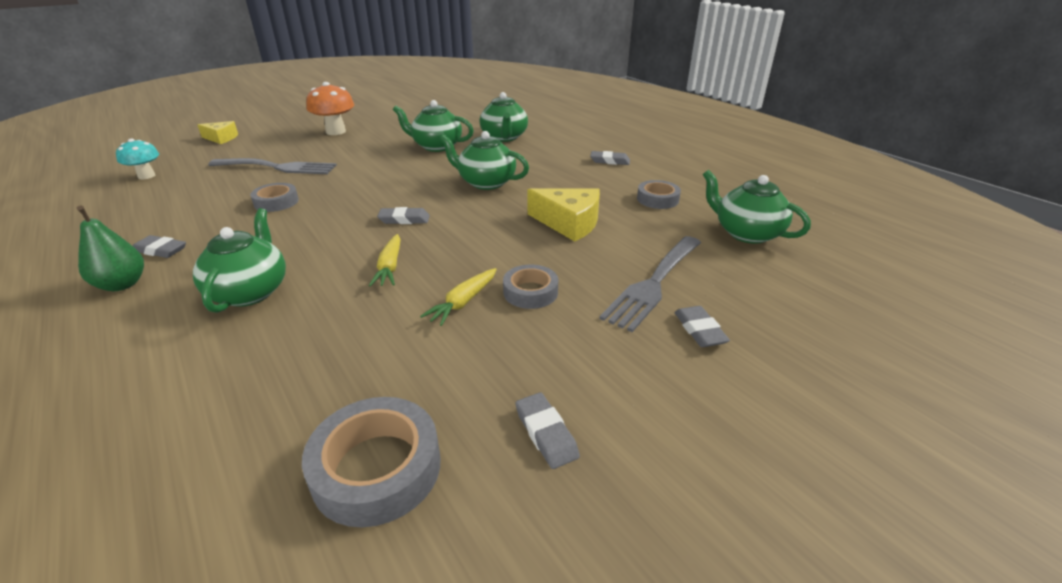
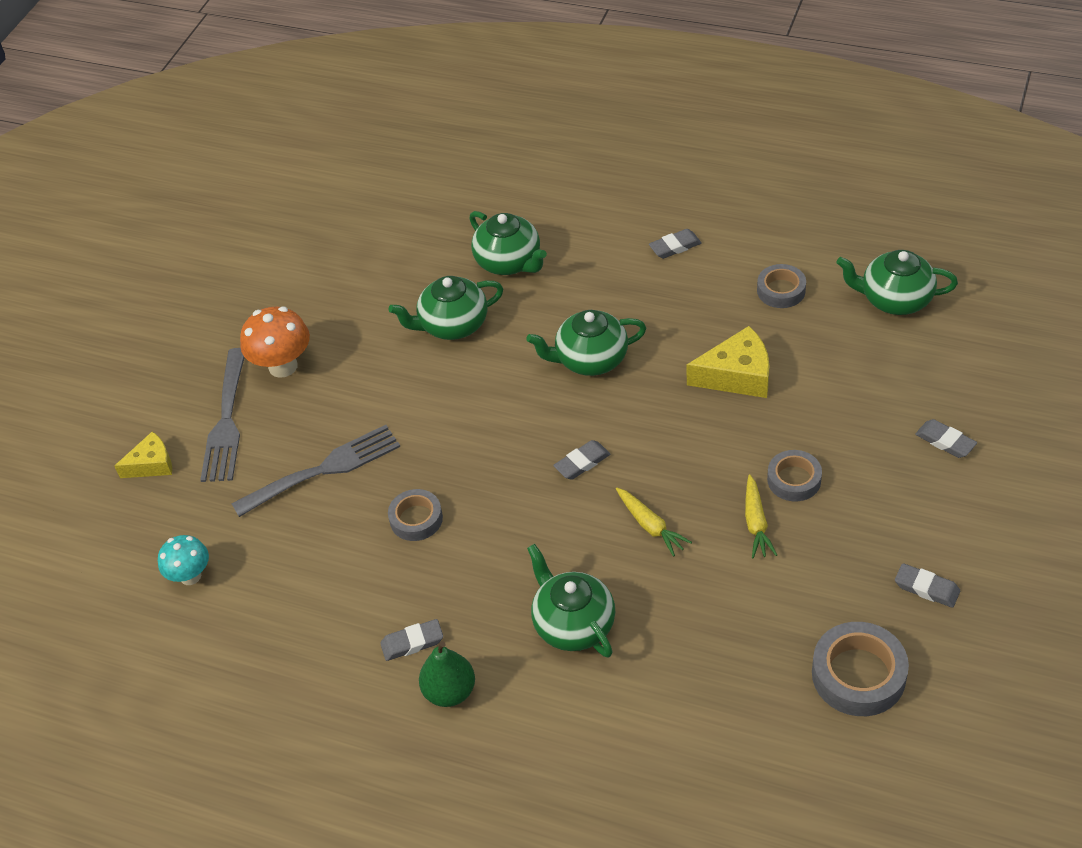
camera: 30 degrees left, 15 degrees up
(653, 284) = (875, 412): grey fork -> grey fork (226, 421)

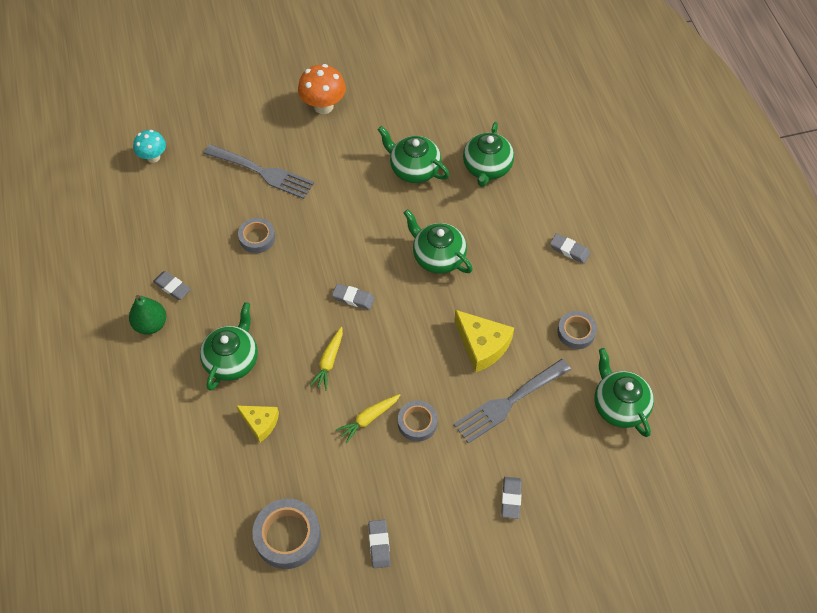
camera: 50 degrees right, 10 degrees up
(152, 464) = (214, 91): yellow cheese -> yellow cheese (260, 423)
(226, 421) = (266, 105): grey fork -> grey fork (508, 402)

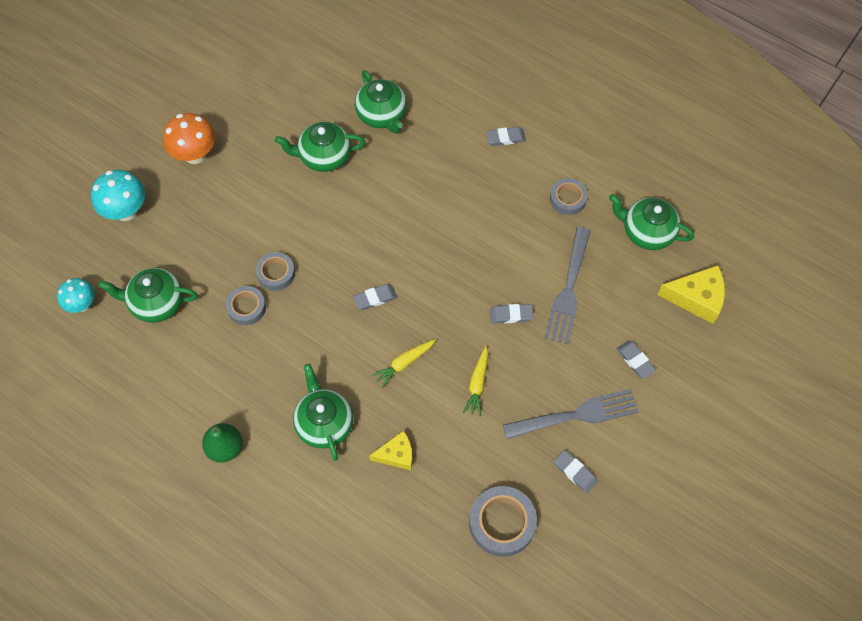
camera: 40 degrees left, 5 degrees up
(172, 287) = (212, 403): grey eraser -> grey eraser (511, 315)
(240, 114) = (126, 211): none -> turquoise mushroom
(263, 172) = (197, 248): grey fork -> grey fork (577, 415)
(329, 361) = (404, 363): yellow carrot -> yellow carrot turned 75 degrees clockwise
(417, 423) = (517, 358): grey tape -> grey tape (276, 273)
(438, 257) = (410, 215): green teapot -> green teapot (156, 303)
(482, 345) = (509, 260): yellow cheese -> yellow cheese (696, 298)

